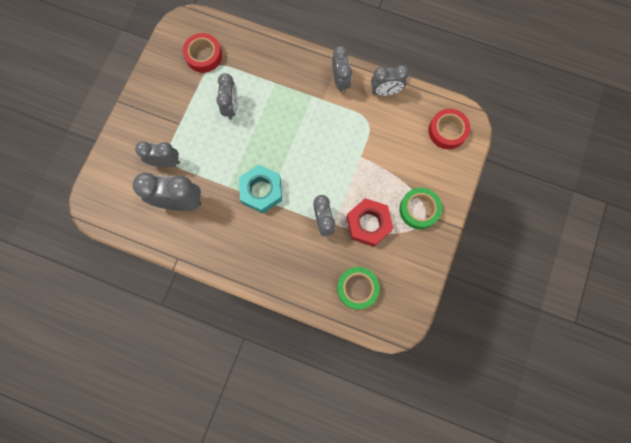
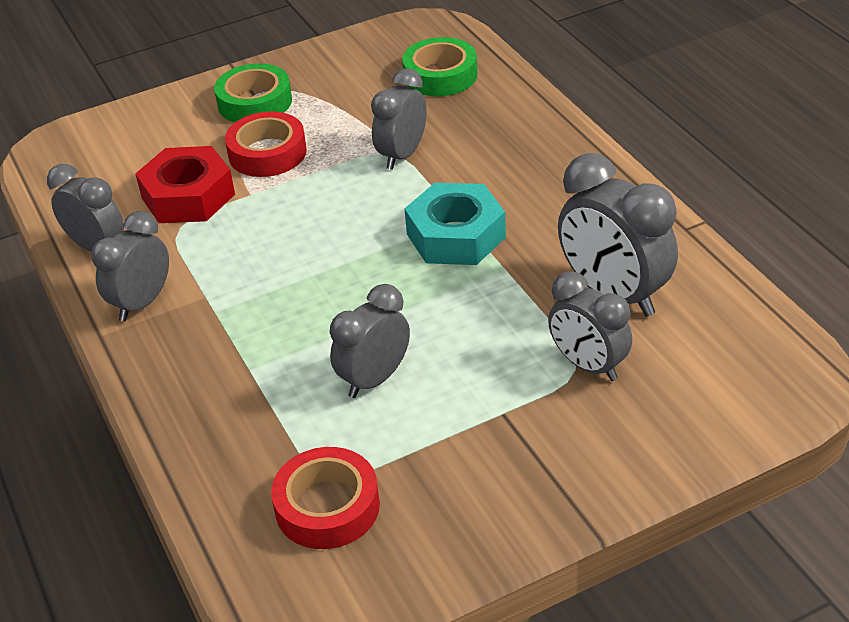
camera: 135 degrees left, 35 degrees down
(368, 224) = (342, 122): red nut -> red nut (188, 196)
(447, 131) = (91, 155): red tape -> red tape (267, 153)

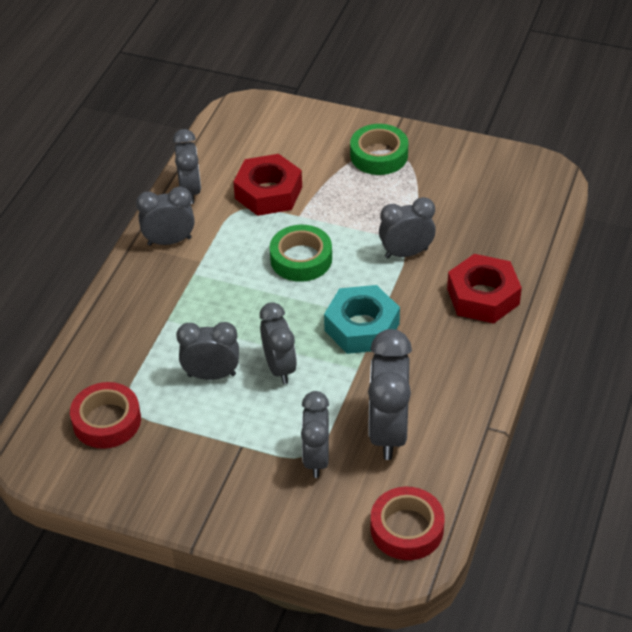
camera: 45 degrees right, 5 degrees up
(267, 153) = (341, 195): red tape -> red tape (407, 529)
(432, 322) = (279, 367): none -> grey clock
(440, 75) = (503, 214): green tape -> green tape (301, 259)
(522, 141) = (483, 296): none -> red nut

